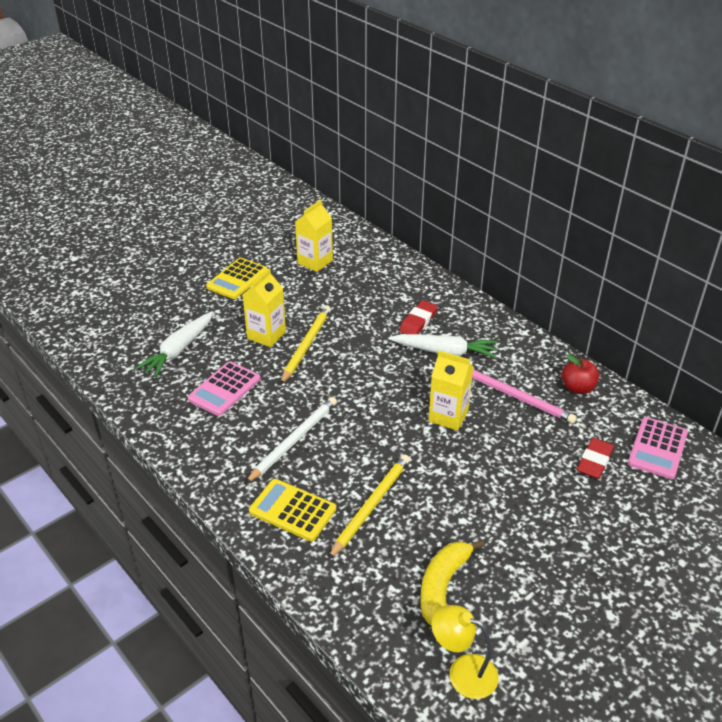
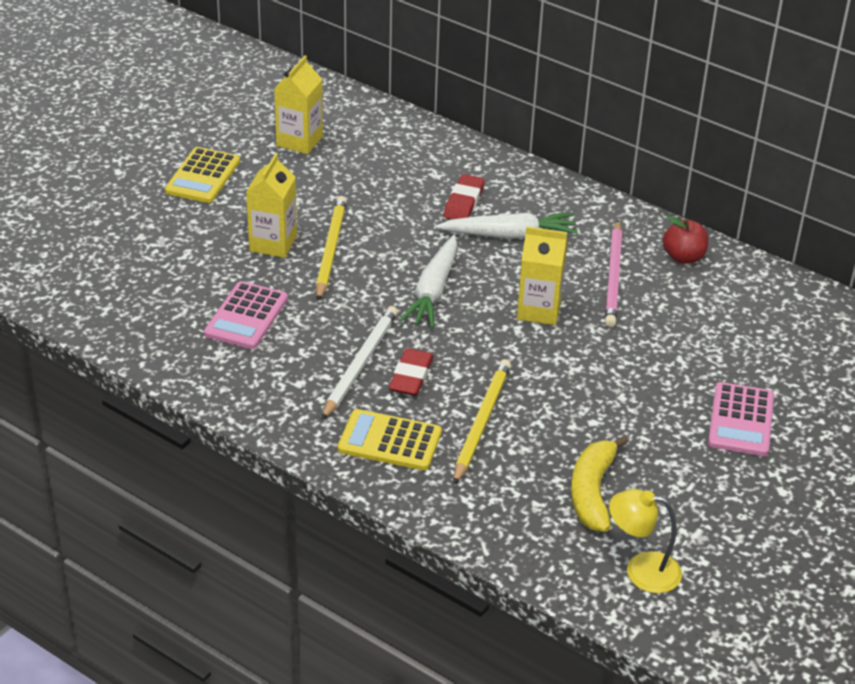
camera: 15 degrees left, 0 degrees up
(179, 350) = (164, 277): white carrot -> white carrot (433, 291)
(516, 397) = (613, 277): pink pencil -> pink pencil turned 75 degrees clockwise
(594, 461) = (725, 337): red eraser -> red eraser (411, 376)
(657, 448) = (792, 313): pink calculator -> pink calculator (741, 420)

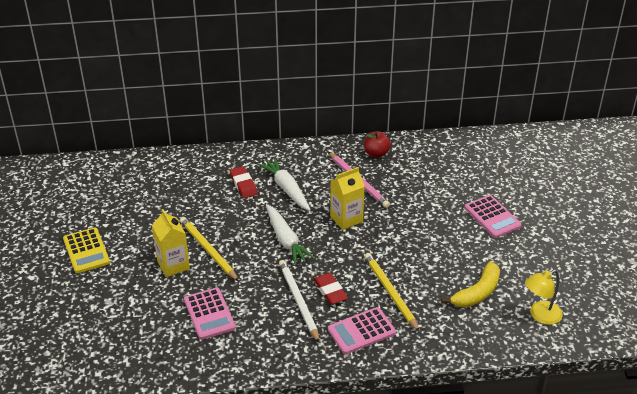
camera: 40 degrees left, 0 degrees up
(299, 141) = (117, 200): yellow carton -> none
(389, 441) = (361, 331): yellow calculator -> pink calculator
(510, 235) = (286, 189): white carrot -> white carrot turned 75 degrees counterclockwise
(592, 492) = (477, 293): yellow banana -> yellow banana turned 105 degrees counterclockwise

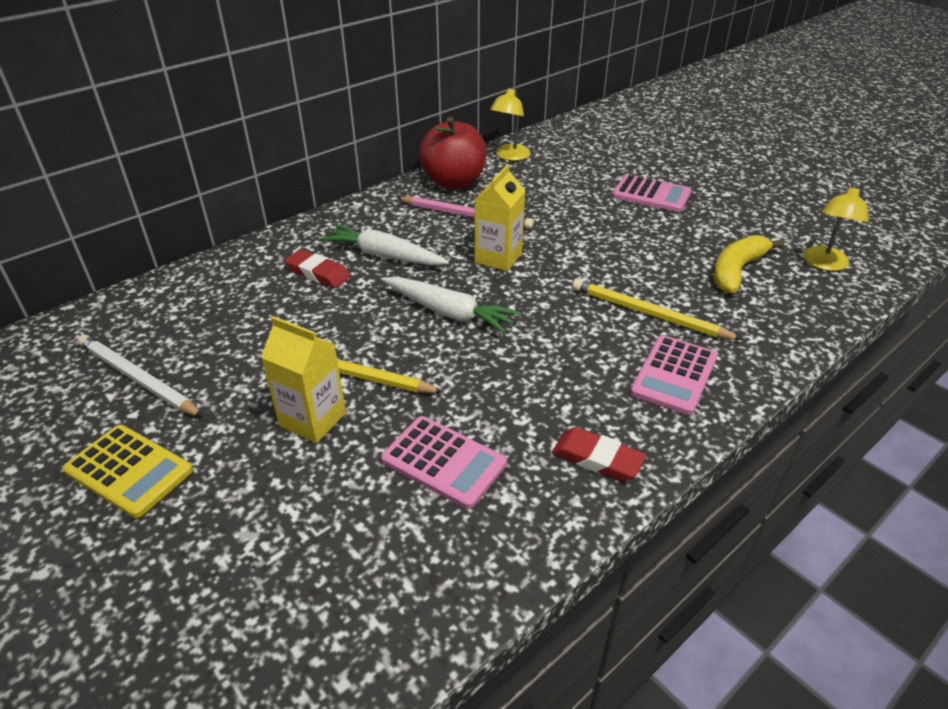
camera: 35 degrees left, 0 degrees up
(298, 301) = (552, 379): white pencil -> white pencil (137, 379)
(330, 291) = (577, 346): red eraser -> red eraser (597, 458)
(376, 153) = (454, 182): red apple -> red apple, size x1.77
(433, 147) = (509, 156): none -> yellow lamp
(477, 293) = (737, 270): yellow banana -> yellow banana turned 150 degrees counterclockwise

